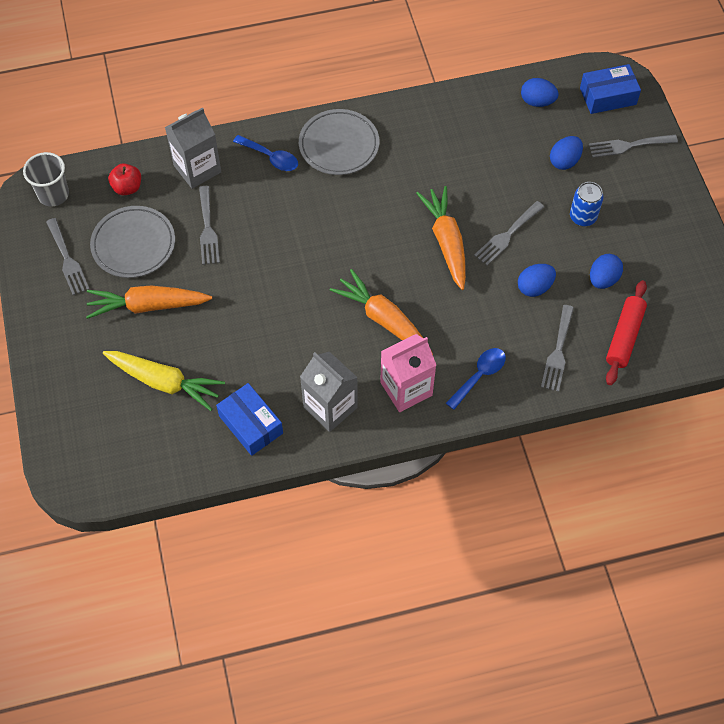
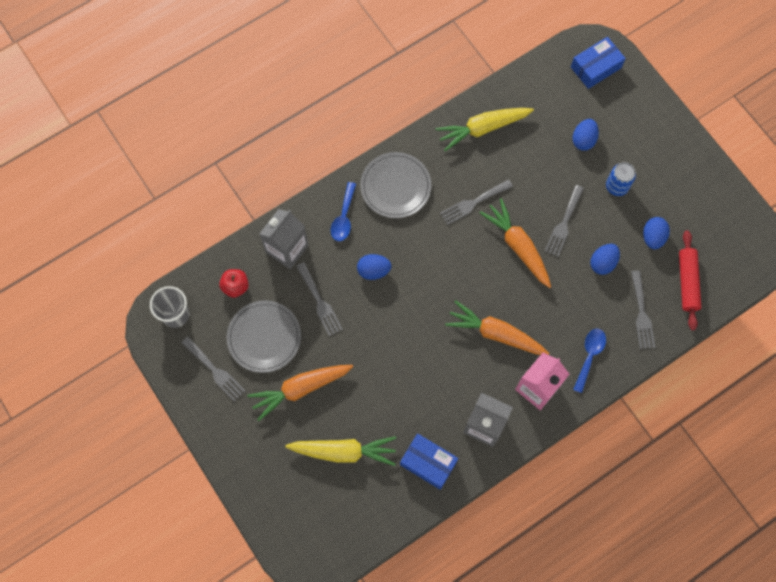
camera: 20 degrees left, 10 degrees up
(270, 157) = (344, 217): blue spoon -> blue spoon turned 90 degrees clockwise
(457, 118) = (482, 128): none -> yellow carrot
(537, 101) = (541, 91): blue egg -> blue egg (373, 271)
(628, 146) = (628, 109): grey fork -> grey fork (473, 203)

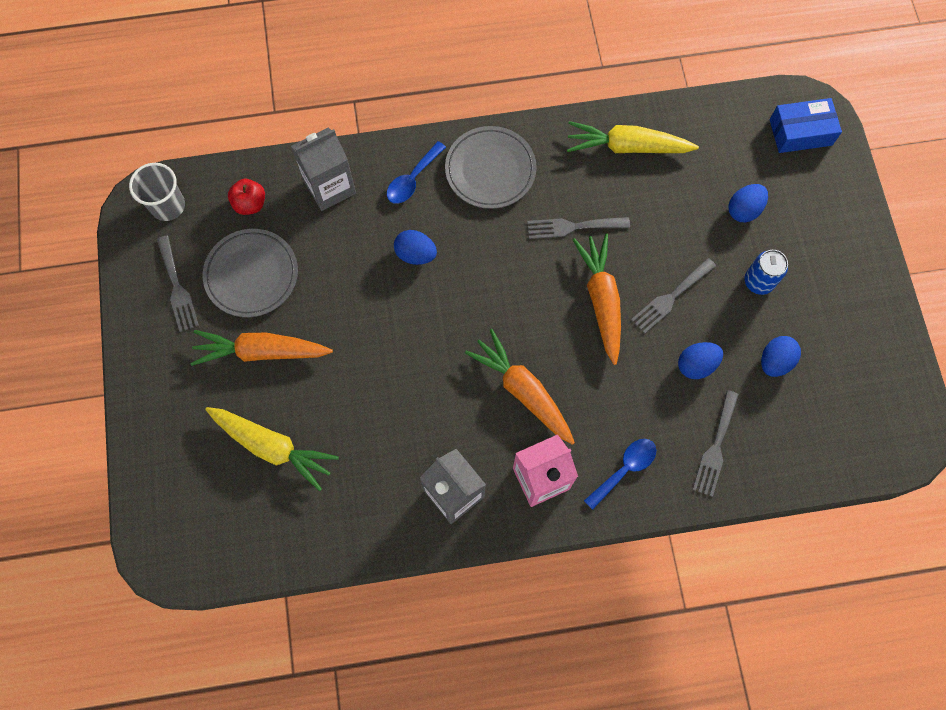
camera: 25 degrees right, 0 degrees up
(320, 302) = (335, 263): grey fork -> none
(428, 463) = (364, 507): blue box -> none
(687, 282) = (792, 435): red rolling pin -> none

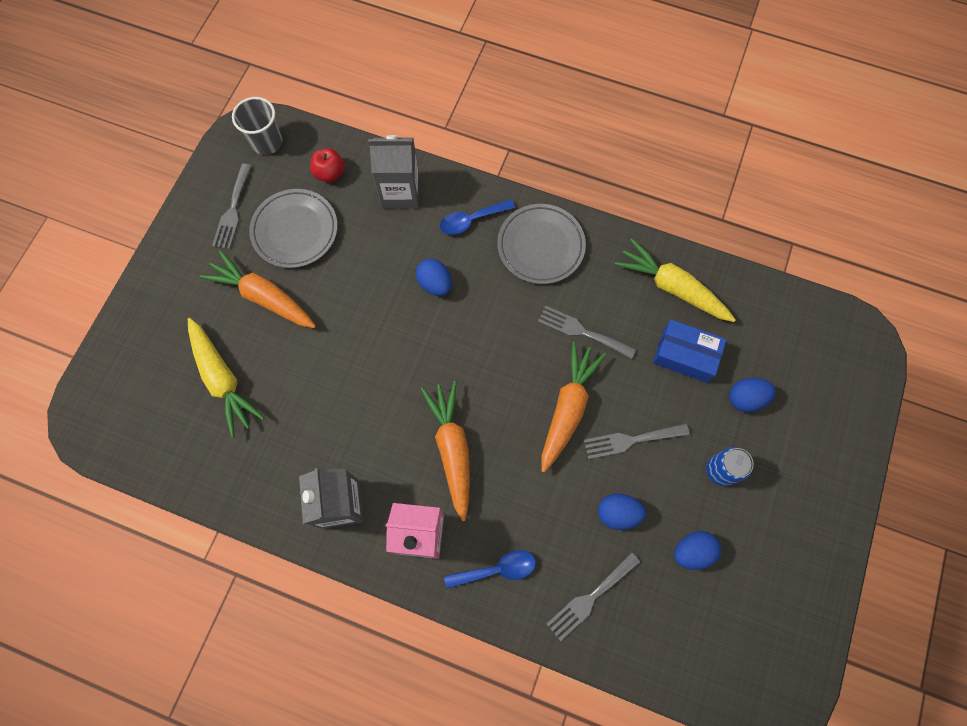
camera: 30 degrees right, 0 degrees up
(800, 132) = (841, 357): blue box -> blue box (685, 355)

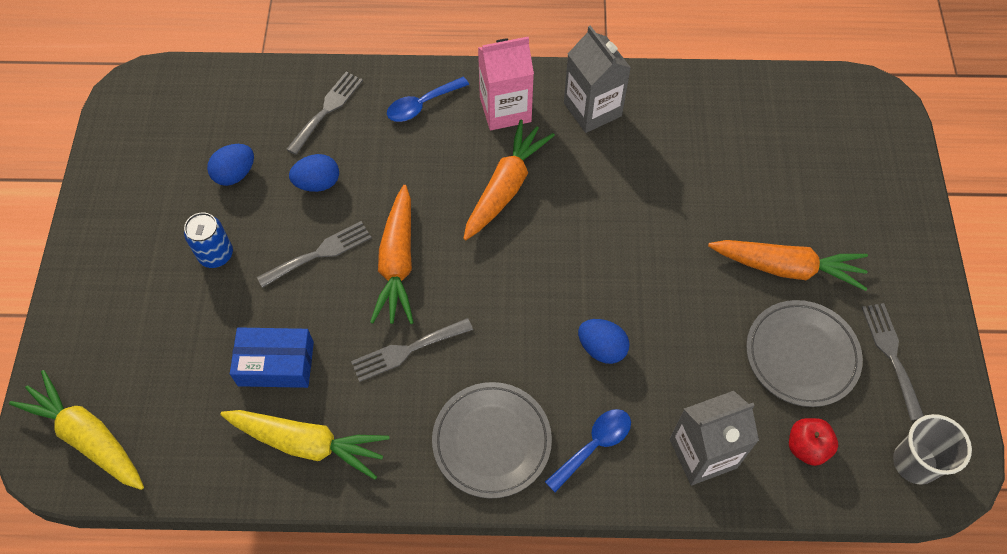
camera: 160 degrees right, 10 degrees down
(223, 379) = (773, 174): yellow carrot -> yellow carrot (88, 436)
(452, 449) = (506, 187): orange carrot -> orange carrot turned 120 degrees counterclockwise
(581, 331) = (407, 350): grey fork -> grey fork turned 150 degrees clockwise
(745, 398) = (196, 337): blue egg -> none

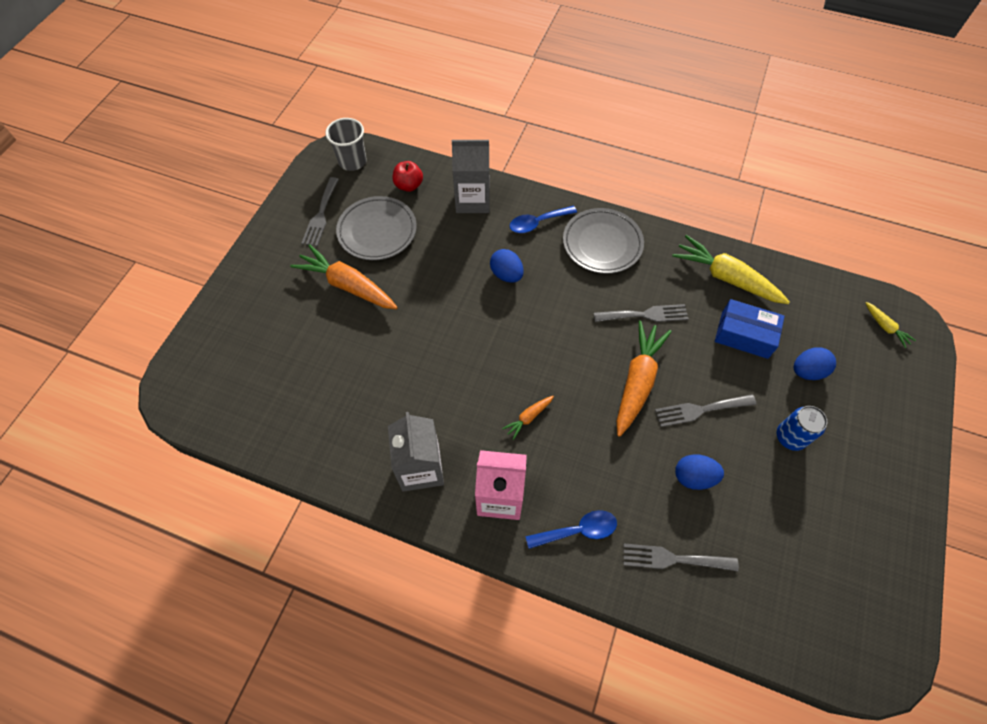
camera: 160 degrees left, 0 degrees up
(88, 436) = (885, 327): yellow carrot -> yellow carrot, size x0.47
(235, 174) = (771, 513): blue egg -> blue egg (807, 371)
(327, 109) = (673, 559): grey fork -> grey fork turned 45 degrees clockwise
(506, 187) = (528, 417): orange carrot -> orange carrot, size x0.47

